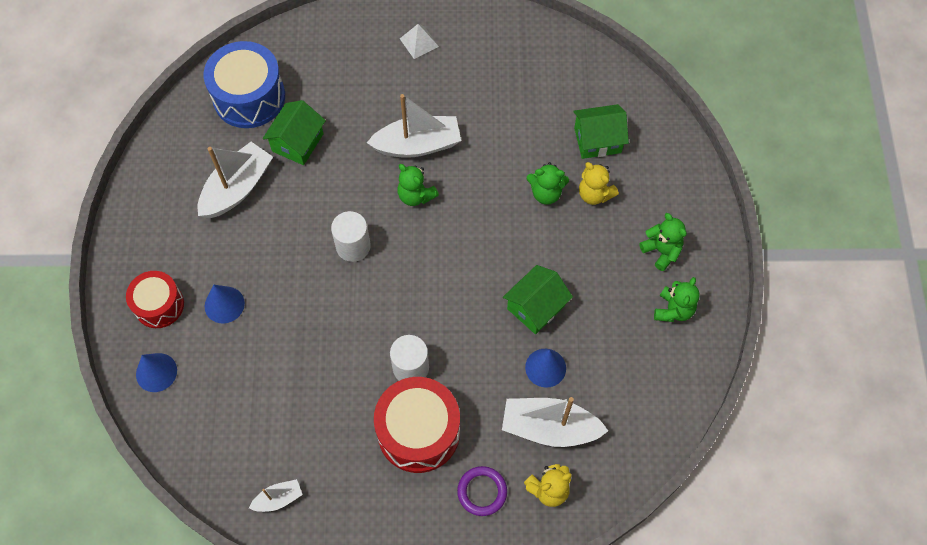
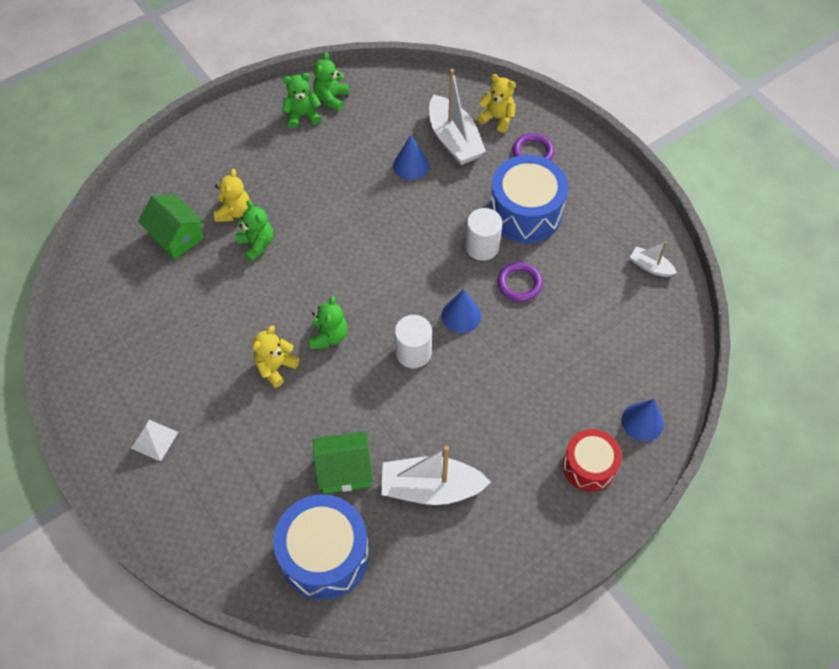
camera: 125 degrees left, 5 degrees down
(224, 304) = (544, 414): blue cone -> blue cone (461, 315)
(350, 371) = (519, 284): none -> purple ring
(417, 145) = (276, 367): white boat -> yellow teddy bear
(418, 432) = (525, 212): red drum -> blue drum
(536, 307) = (366, 196): green house -> none
(661, 251) = (256, 145): green teddy bear -> green teddy bear (331, 98)

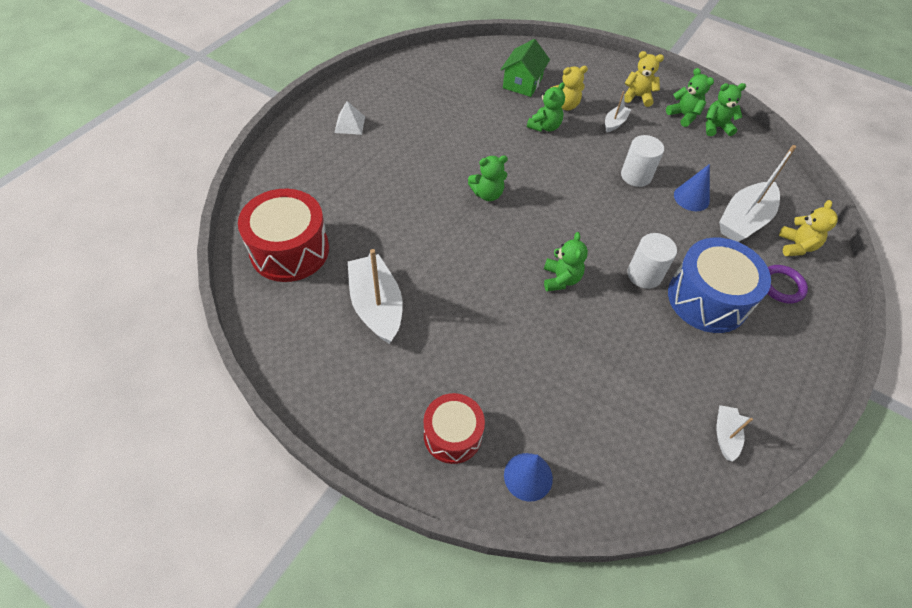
camera: 65 degrees right, 5 degrees down
(276, 367) = (442, 170): yellow teddy bear -> yellow teddy bear (637, 97)
(283, 179) = (615, 123): none -> white boat
(324, 555) = (290, 250): blue drum -> red drum
(344, 470) = (369, 240): green house -> none
(413, 352) = (503, 255): white cylinder -> white cylinder (636, 176)
(461, 315) = (560, 279): blue cone -> green teddy bear
(519, 284) = (623, 316): purple ring -> none

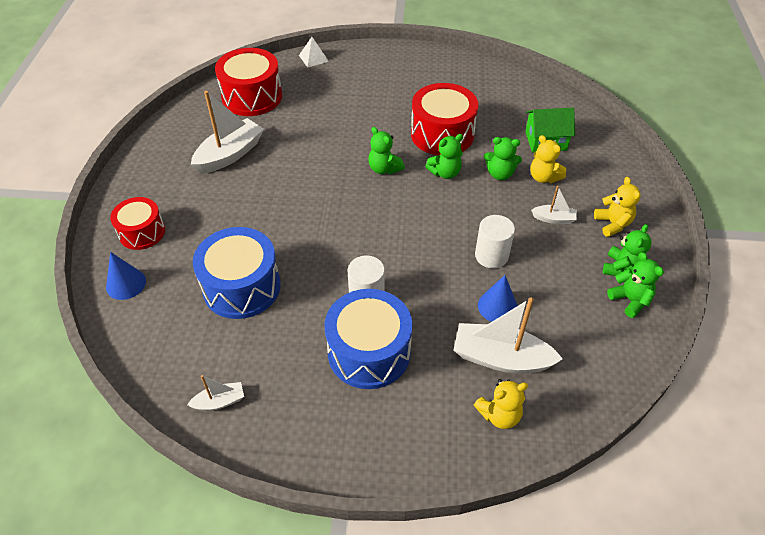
camera: 65 degrees right, 5 degrees down
(350, 124) = (396, 71): white pyramid -> white pyramid (313, 58)
(468, 136) = (442, 134): none -> red drum
(560, 279) = (322, 243): green teddy bear -> green teddy bear (445, 173)
(586, 366) = (242, 287): none -> blue drum
(781, 286) = (429, 412): purple ring -> none

